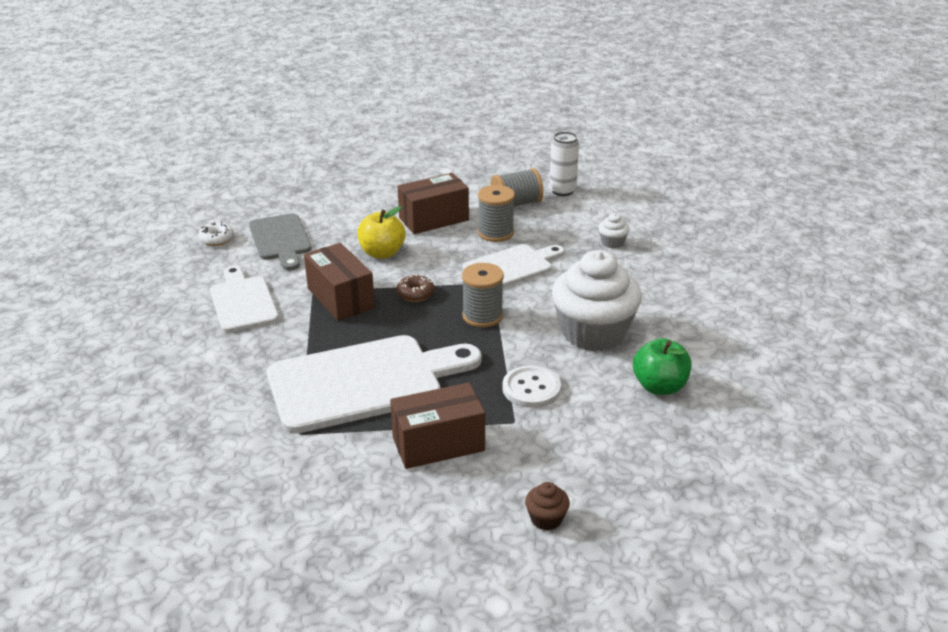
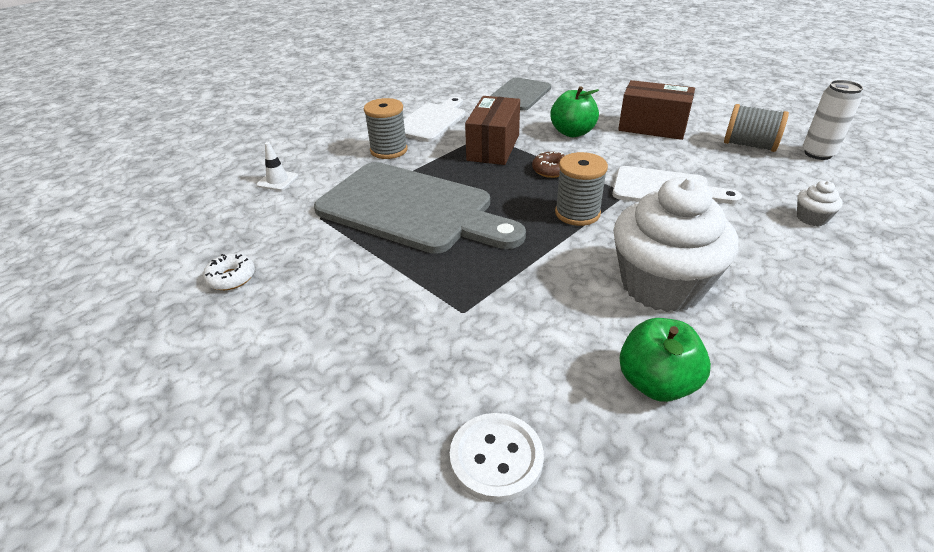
camera: 50 degrees right, 5 degrees up
(198, 432) = (277, 180): none -> white traffic cone
(217, 239) = (480, 81): white donut -> white donut (231, 278)
(364, 382) = (412, 209): white cutting board -> grey cutting board
(382, 253) = (572, 132): yellow apple -> green apple
(438, 444) = (380, 286): brown box -> none
(496, 233) = (693, 158): grey spool -> grey spool (389, 150)
(531, 388) = (522, 295): white button -> white button (496, 458)
(546, 519) = (344, 418): brown cupcake -> none

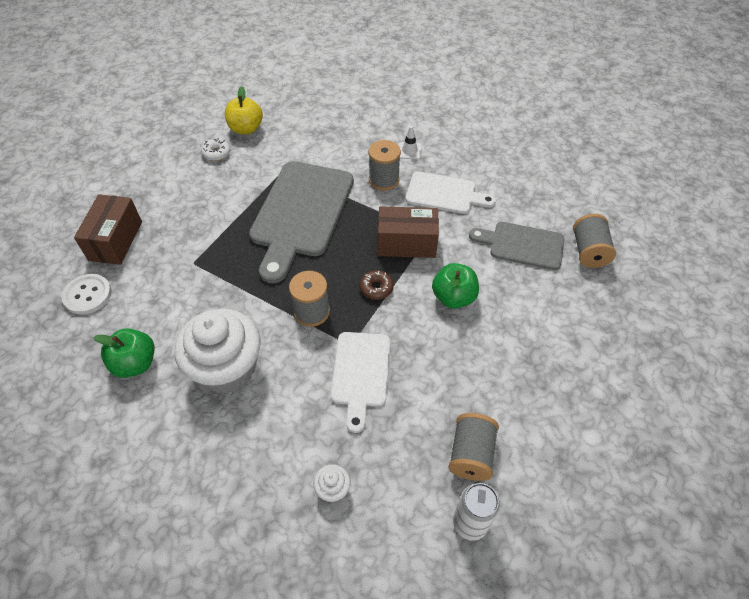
camera: 75 degrees right, 15 degrees up
(201, 245) = (246, 129): none -> yellow apple
(277, 180) = (325, 135): white traffic cone -> white traffic cone (409, 151)
(534, 74) = (589, 251): none -> grey spool
(652, 127) = (487, 364): brown box -> brown box (115, 241)

